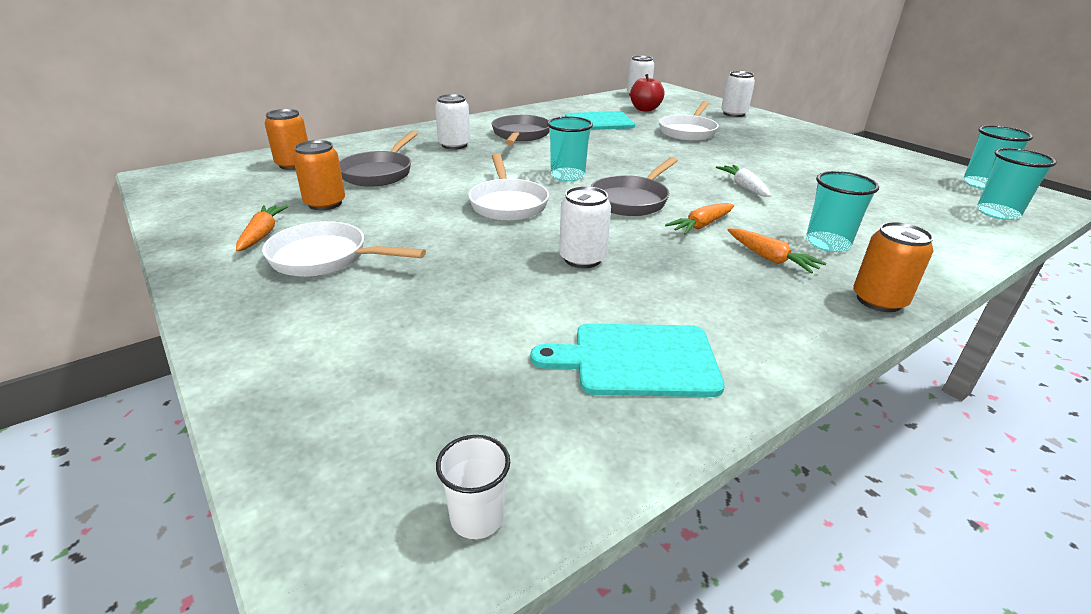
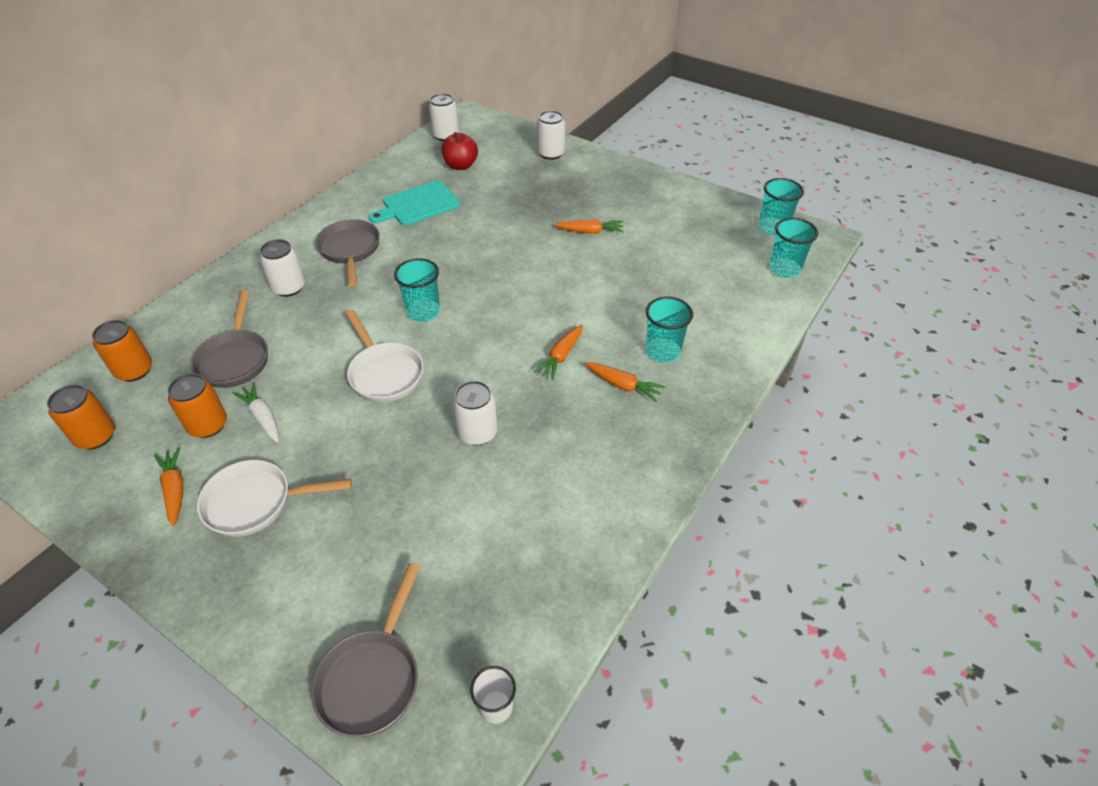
camera: 20 degrees left, 15 degrees up
(632, 200) = (493, 335): grey pan -> grey pan (372, 677)
(637, 360) = (553, 535): turquoise cutting board -> none
(688, 132) = (515, 201): white pan -> none
(744, 187) = (584, 286): white carrot -> white carrot (263, 417)
(761, 157) = (590, 232): none -> orange carrot
(879, 300) = (705, 413): orange can -> orange can (96, 436)

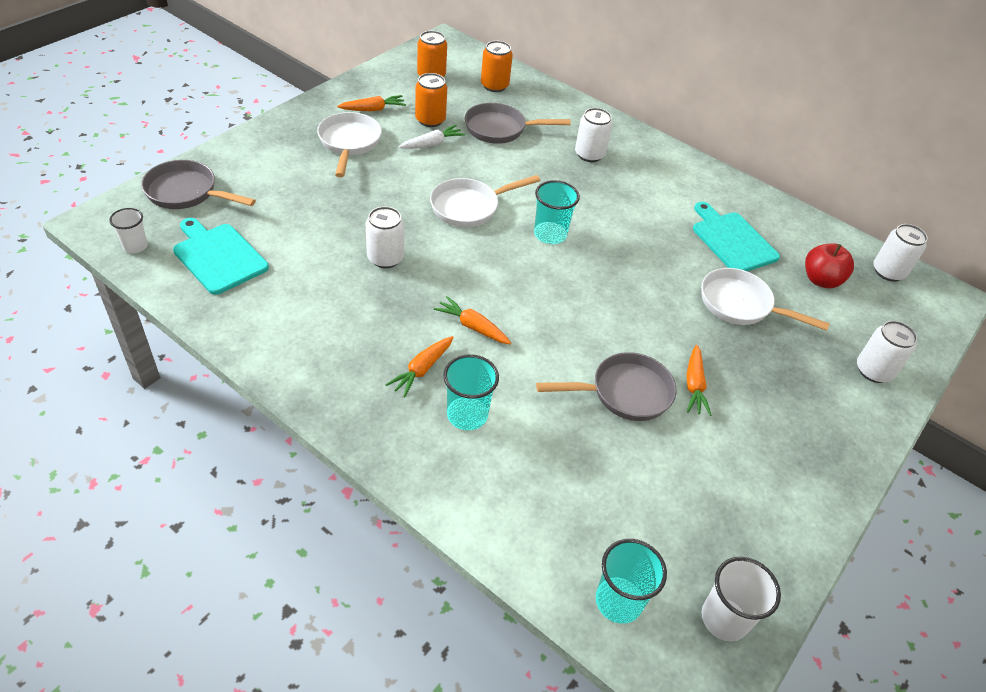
camera: 90 degrees right, 0 degrees up
(350, 251) = (646, 190): grey pan -> grey pan (624, 393)
(497, 205) = (740, 305): none -> white pan
(500, 596) = (218, 256): none -> turquoise cutting board
(773, 228) = (724, 619): turquoise cup -> white cup

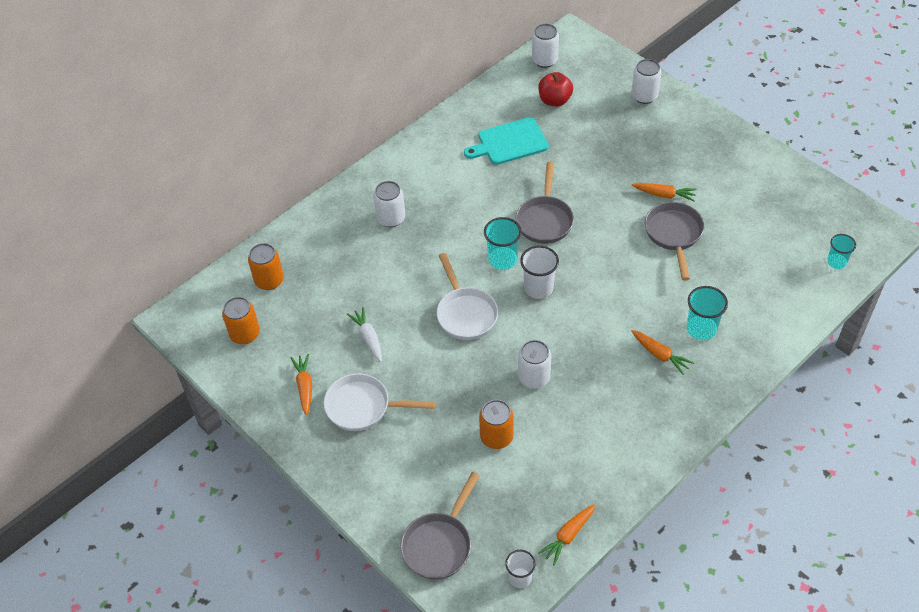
camera: 75 degrees left, 5 degrees up
(218, 256) = (533, 506): turquoise cutting board -> none
(430, 120) = (327, 338): orange can -> orange can (496, 437)
(472, 326) = (613, 320): orange carrot -> orange carrot (568, 536)
(500, 129) = (347, 282): grey pan -> grey pan (545, 220)
(618, 601) = (836, 262): turquoise cup -> turquoise cup, size x0.66
(724, 619) = (840, 214): white cup -> white cup (538, 288)
(740, 305) = (583, 152): white pan -> none

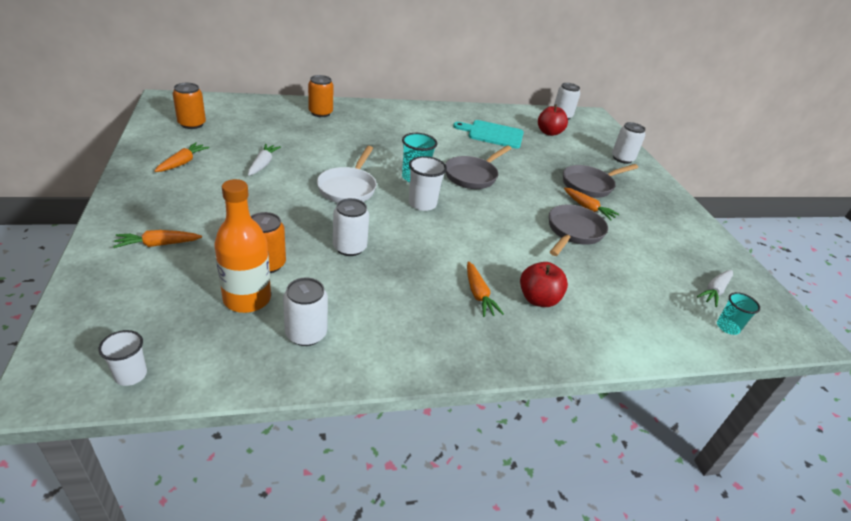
camera: 25 degrees right, 15 degrees down
(269, 280) = (246, 113): orange can -> orange can (320, 113)
(363, 407) = (201, 192): white pan -> none
(391, 218) = (364, 126): white can -> white can (306, 334)
(439, 544) = (112, 302): grey pan -> grey pan (590, 185)
(519, 475) = (247, 299): none -> orange bottle
(568, 536) = (222, 372): orange carrot -> orange carrot (158, 244)
(701, 329) = (538, 299): turquoise cup -> red apple
(810, 228) = (714, 291): none -> white carrot

